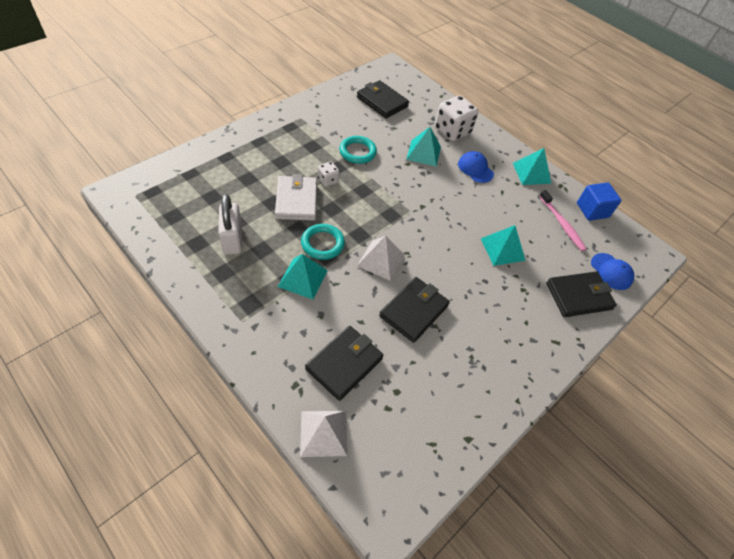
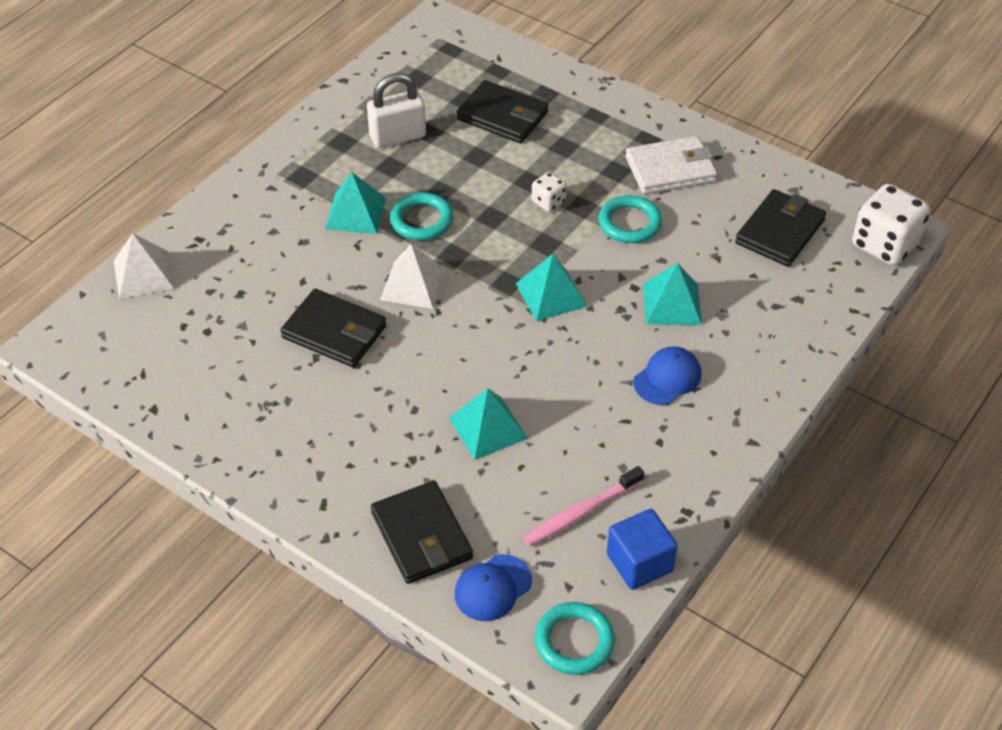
camera: 85 degrees right, 5 degrees down
(296, 200) = (492, 178): white wallet -> white wallet (670, 169)
(344, 364) = (236, 276): black wallet -> black wallet (502, 116)
(452, 131) = (754, 336): white dice -> white dice (884, 245)
(531, 173) = (699, 463): turquoise pyramid -> turquoise pyramid (551, 294)
(640, 246) = (574, 641): none -> turquoise ring

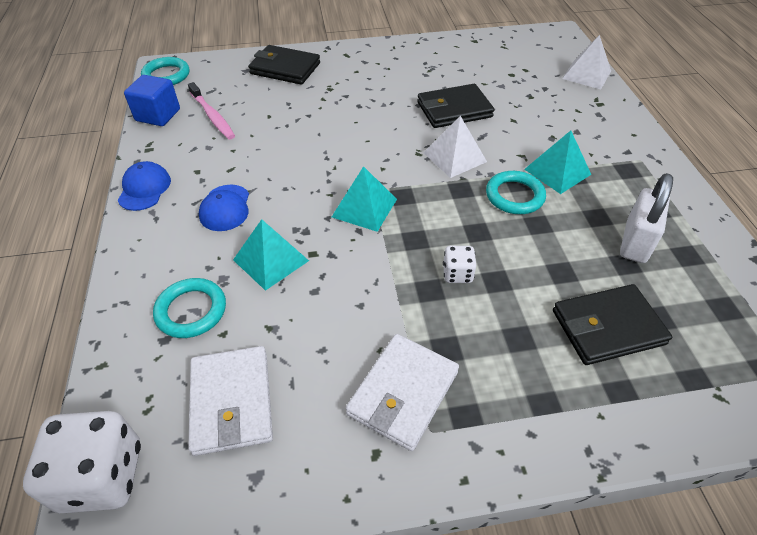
camera: 135 degrees right, 0 degrees up
(488, 428) = (308, 120): turquoise pyramid -> none
(492, 588) = (227, 71): blue cap -> blue cap (144, 189)
(581, 512) = (212, 116): pink toothbrush -> pink toothbrush turned 135 degrees clockwise
(629, 223) = (375, 304): turquoise ring -> turquoise ring (191, 311)
(779, 232) = (232, 402): black wallet -> white wallet

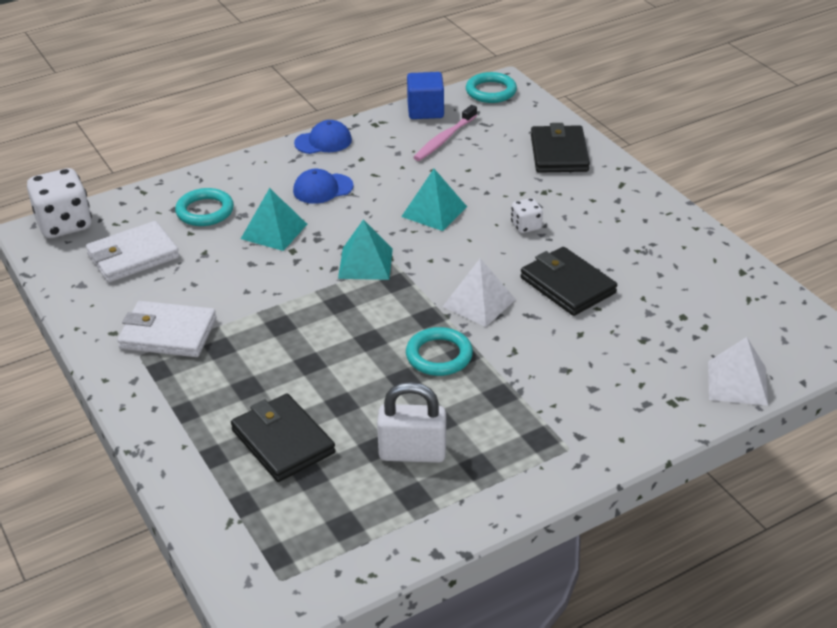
camera: 70 degrees right, 10 degrees down
(457, 274) = (307, 337): white dice -> white dice (526, 226)
(557, 172) = (500, 381): turquoise pyramid -> turquoise pyramid (434, 211)

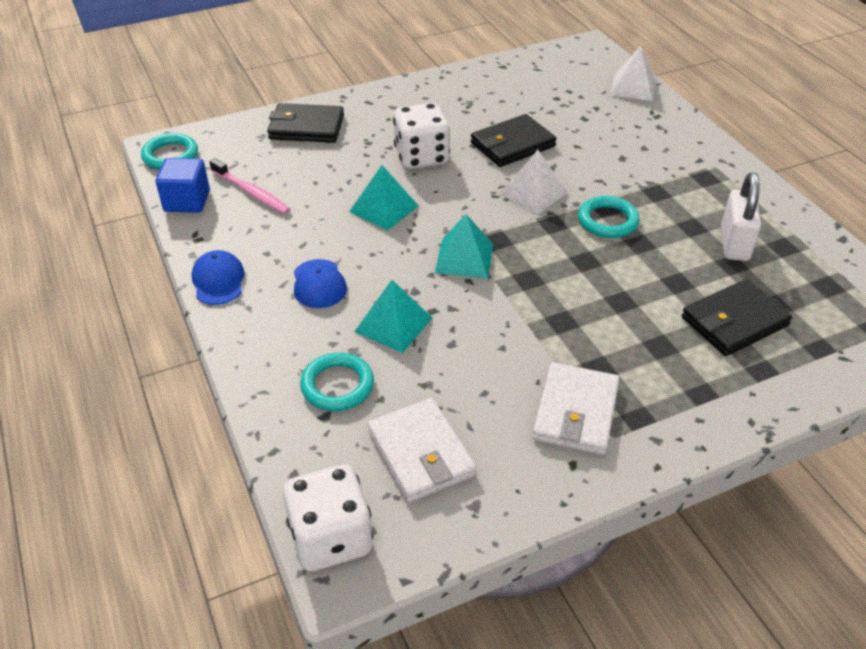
camera: 85 degrees left, 5 degrees up
(526, 226) = (421, 157): white dice -> white dice, size x1.98

